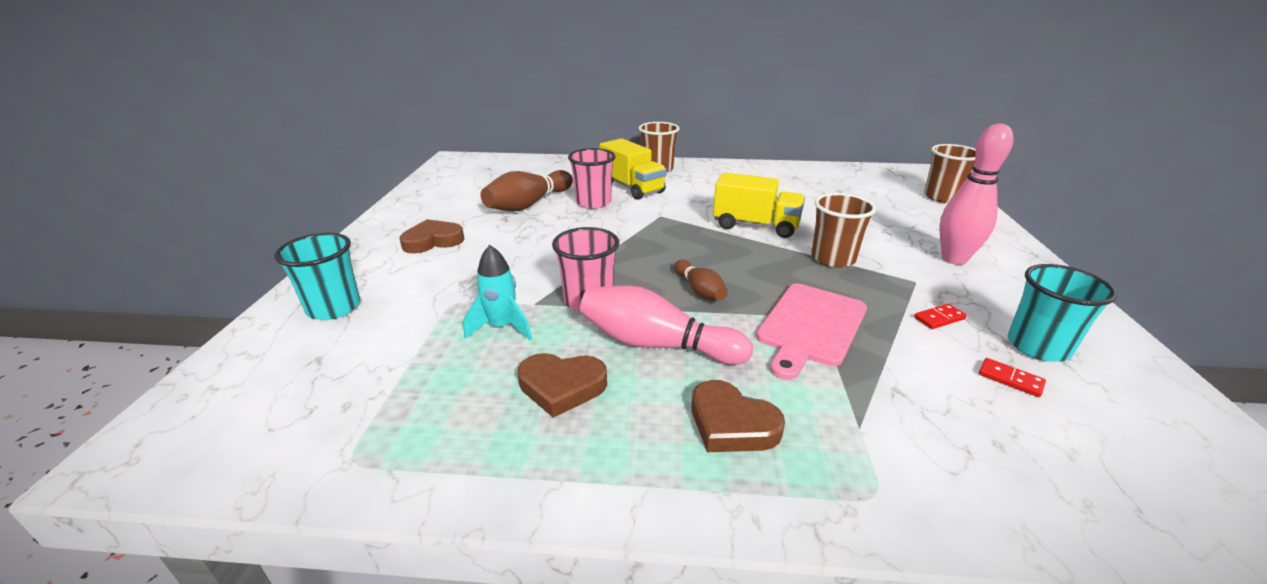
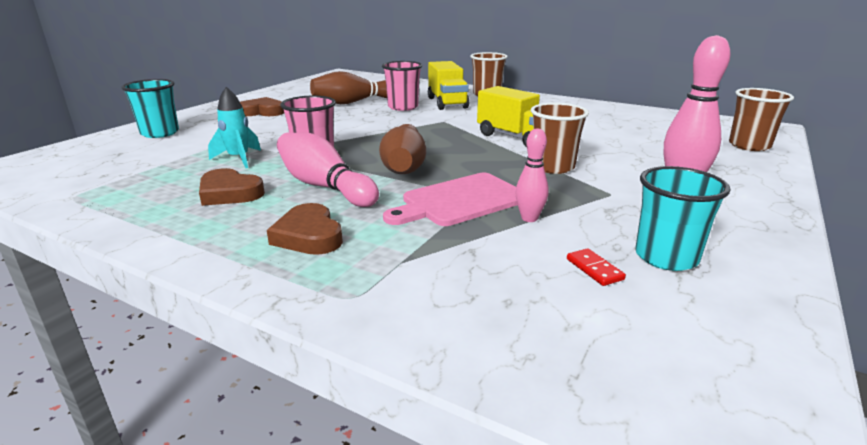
camera: 25 degrees right, 5 degrees down
(699, 290) = (404, 165): brown bowling pin -> brown bowling pin, size x1.77
(892, 332) = (529, 218): none -> pink bowling pin
(939, 318) = (592, 219): red domino -> none

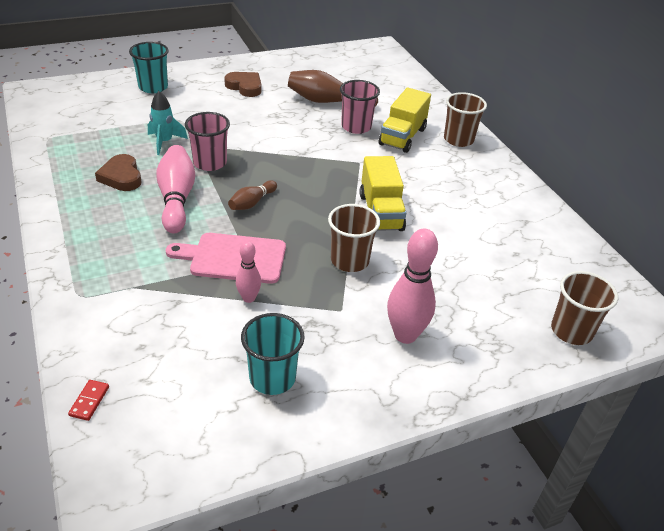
camera: 35 degrees right, 15 degrees up
(309, 236) = (115, 239): brown heart -> none
(404, 165) = (252, 203): brown bowling pin -> brown bowling pin, size x0.57
(594, 269) = (217, 357): red domino -> red domino (89, 401)

